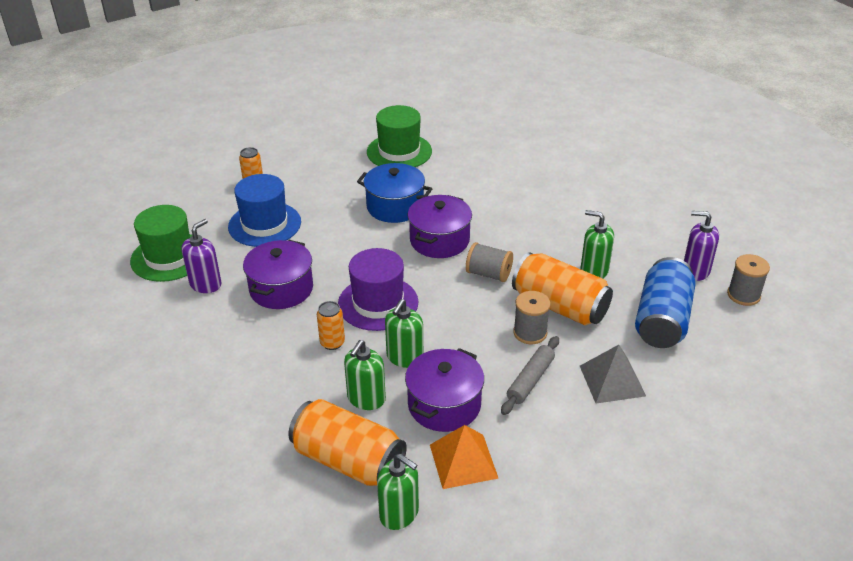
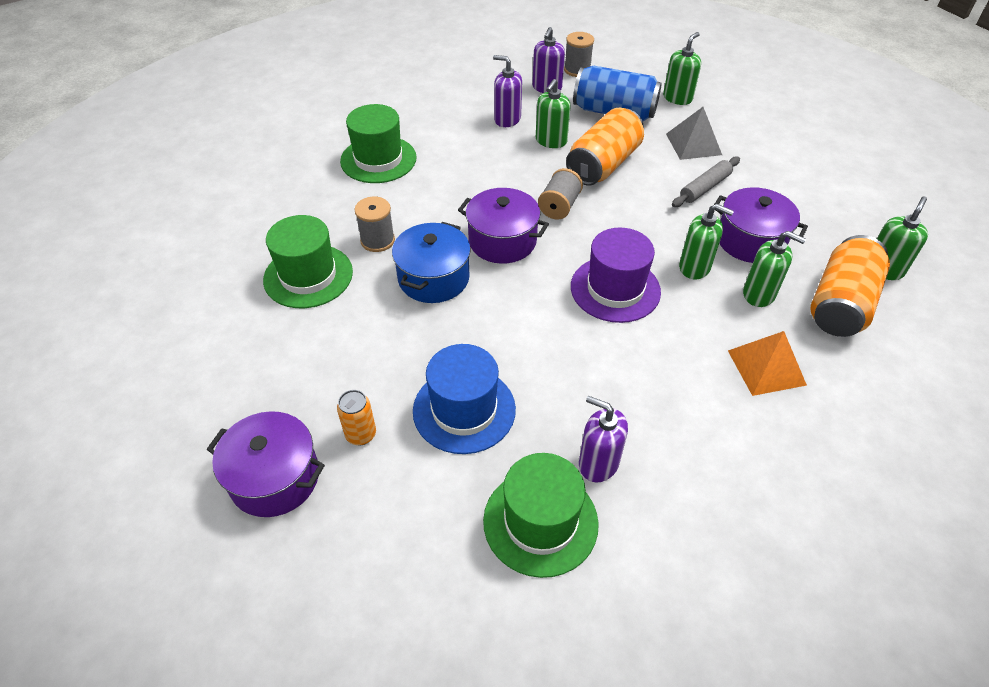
camera: 90 degrees left, 10 degrees up
(281, 289) = (600, 378): purple pot -> purple pot (275, 478)
(332, 343) = (685, 324): orange can -> none
(463, 461) = (812, 230): orange pyramid -> orange pyramid (766, 367)
(530, 333) = (643, 184): grey spool -> grey spool (377, 240)
(530, 380) = (705, 187): grey rolling pin -> grey rolling pin turned 75 degrees counterclockwise
(544, 171) = (378, 159): none -> green hat
(625, 243) = (507, 119): none -> purple soap dispenser
(709, 377) = (677, 98): none -> green soap dispenser

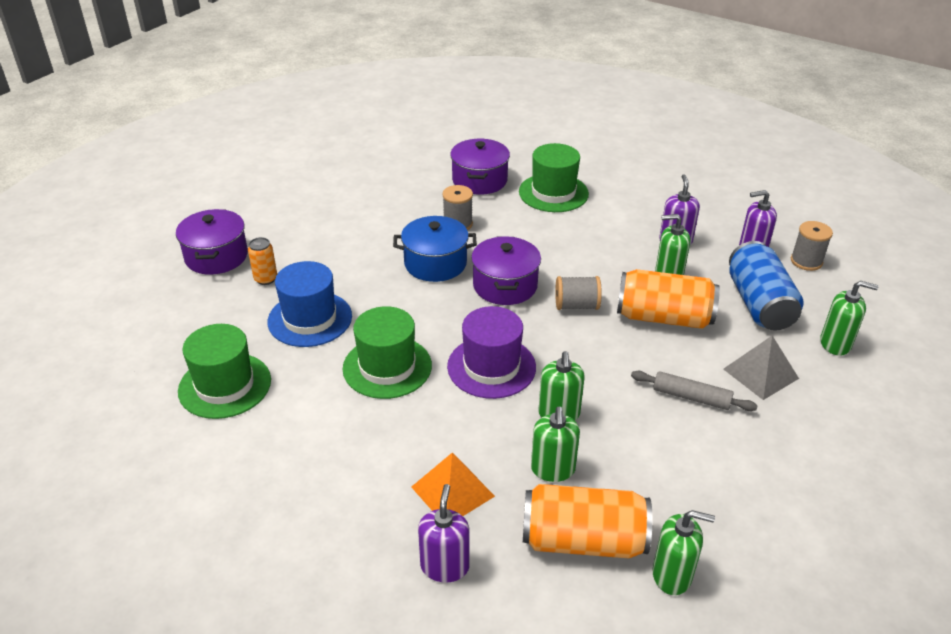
camera: 65 degrees right, 10 degrees down
(308, 276) = (398, 207): green hat -> green hat (387, 367)
(598, 463) = (290, 403): purple soap dispenser -> purple soap dispenser (445, 566)
(750, 240) = (632, 449): purple pot -> purple pot (479, 180)

